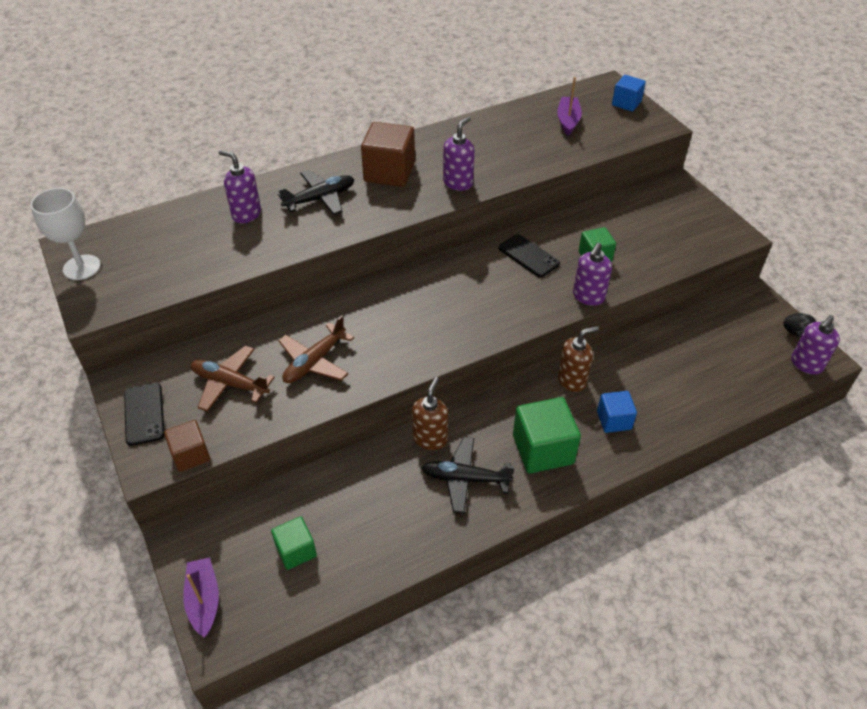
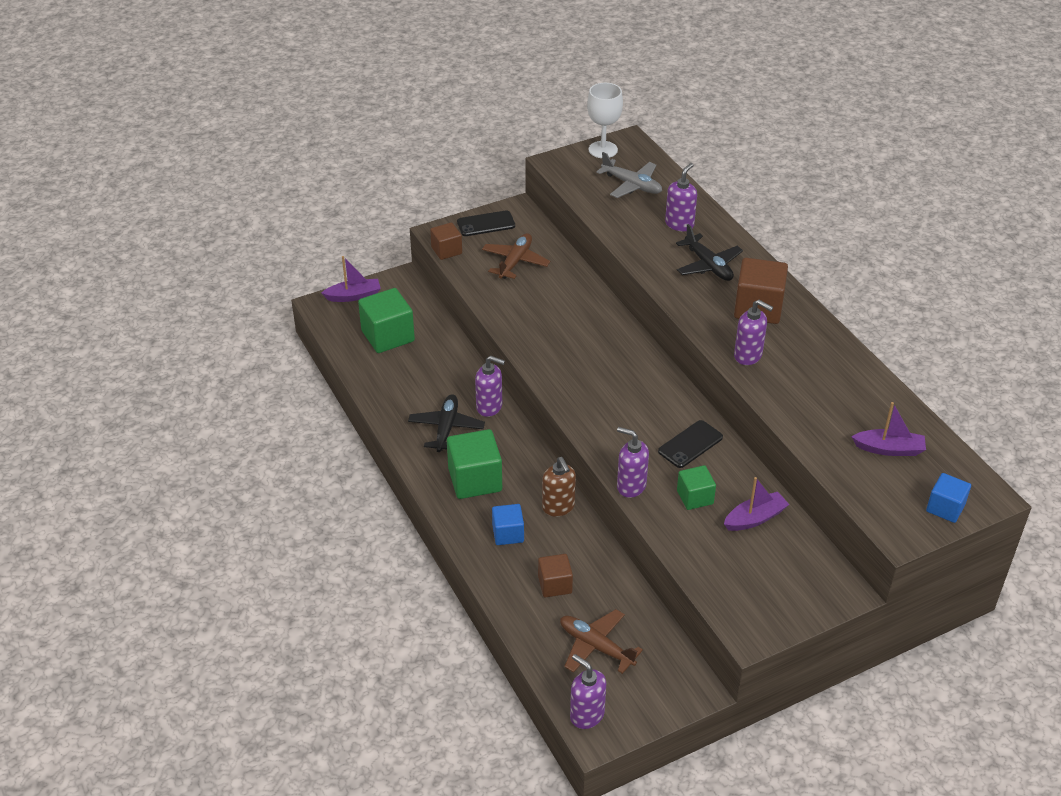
camera: 90 degrees right, 5 degrees down
(163, 246) = (632, 185): none -> grey plane
(296, 551) = (388, 336): green cube -> green cube, size x1.68
(314, 362) = (539, 305): brown plane -> brown plane (596, 646)
(430, 438) = (489, 407): brown soap dispenser -> purple soap dispenser
(612, 224) = (755, 518): none -> purple boat
(670, 384) = (555, 585): none -> brown cube
(796, 333) = (637, 717): black egg -> none

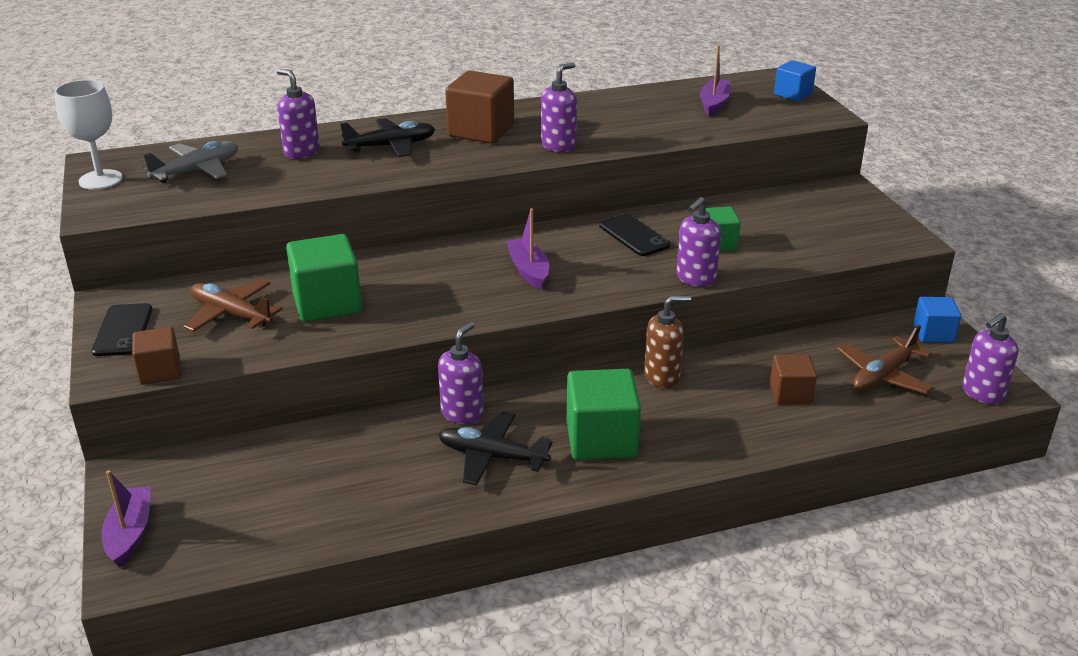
camera: 80 degrees left, 10 degrees down
(388, 336) = (258, 500): green cube -> green cube (327, 303)
(508, 534) = (703, 421): blue cube -> blue cube (933, 333)
(755, 518) = (751, 216): purple boat -> purple boat (528, 270)

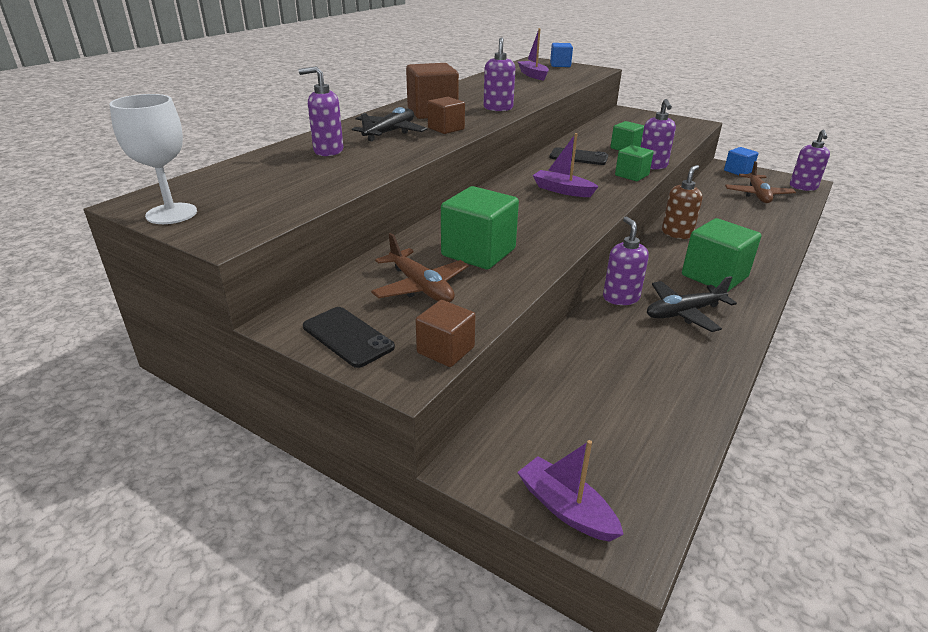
camera: 40 degrees left, 0 degrees up
(197, 170) = (260, 183): grey plane -> none
(231, 314) = (420, 287): brown plane -> brown plane turned 120 degrees counterclockwise
(643, 281) = (631, 175): none -> green cube
(790, 394) = (742, 217): brown cube -> brown cube (446, 129)

